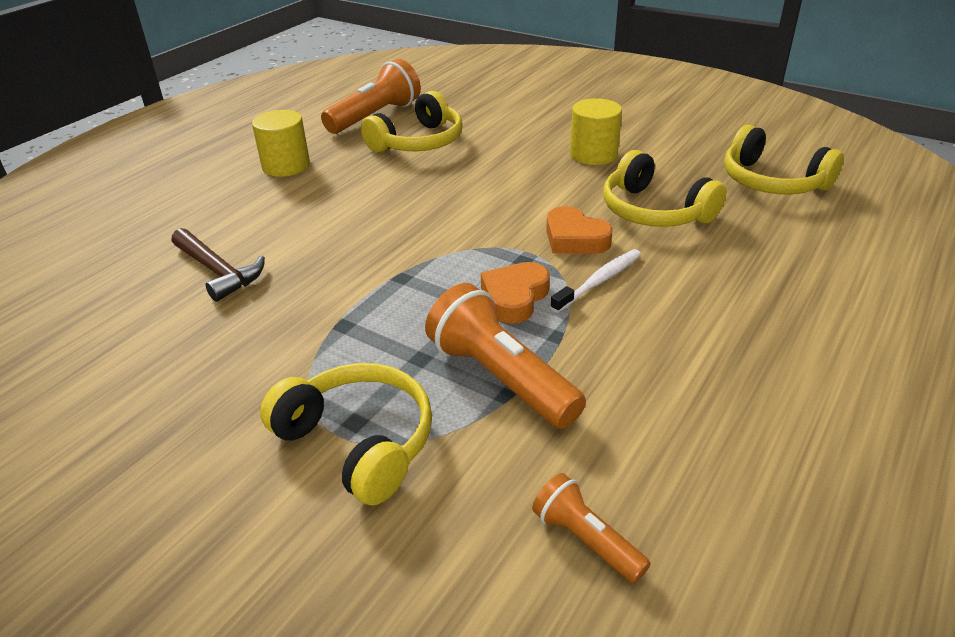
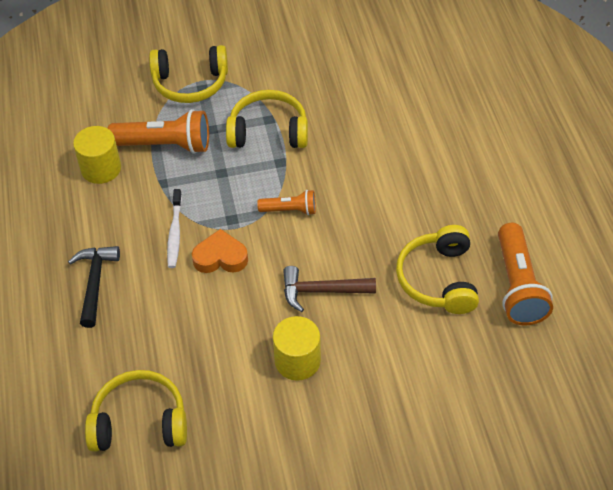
camera: 135 degrees right, 15 degrees up
(218, 271) = (375, 100): brown hammer -> brown hammer (321, 291)
(286, 166) = (481, 189): yellow cylinder -> yellow cylinder (101, 168)
(514, 297) = (207, 191): orange heart -> none
(586, 540) = (70, 109): orange flashlight -> orange flashlight (290, 210)
(654, 211) = (195, 321): yellow headphones -> yellow headphones (268, 131)
(738, 288) = (95, 282): none -> black hammer

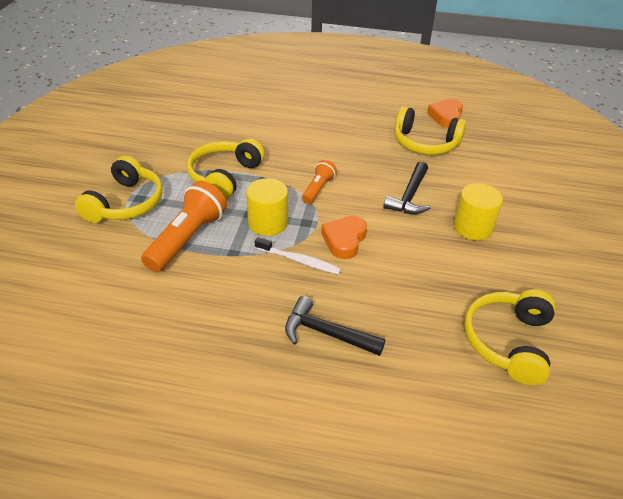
camera: 70 degrees left, 10 degrees down
(101, 168) = (180, 291): yellow cylinder -> yellow cylinder (268, 223)
(321, 291) = (409, 196): brown hammer -> black hammer
(517, 286) = (446, 116): orange flashlight -> orange heart

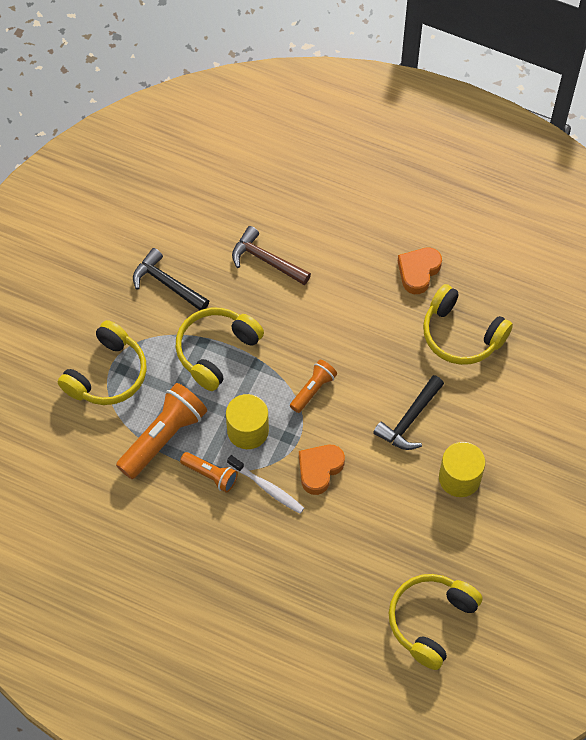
camera: 15 degrees right, 20 degrees up
(240, 259) = (210, 475): none -> orange flashlight
(252, 122) = (266, 260): none -> brown hammer
(326, 333) = (270, 577): black hammer -> black hammer (167, 283)
(446, 116) = (507, 289): orange heart -> orange heart (418, 272)

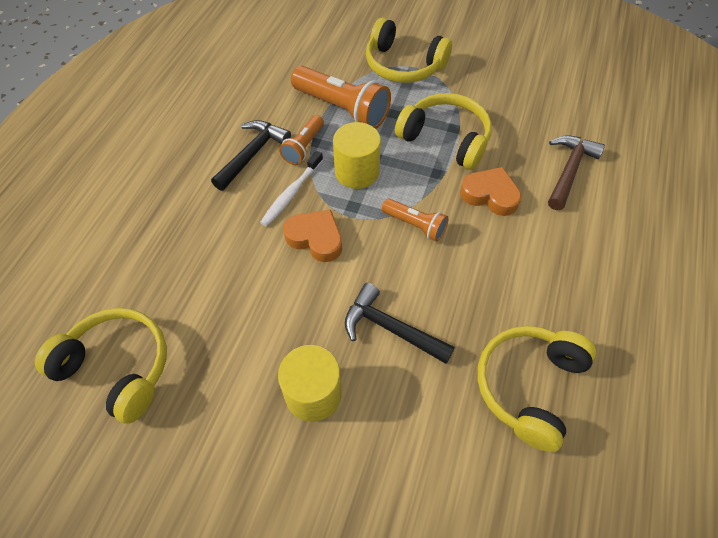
camera: 85 degrees right, 5 degrees down
(167, 283) = (513, 95): black hammer -> black hammer (252, 154)
(418, 272) = (609, 327): orange heart -> orange heart (490, 195)

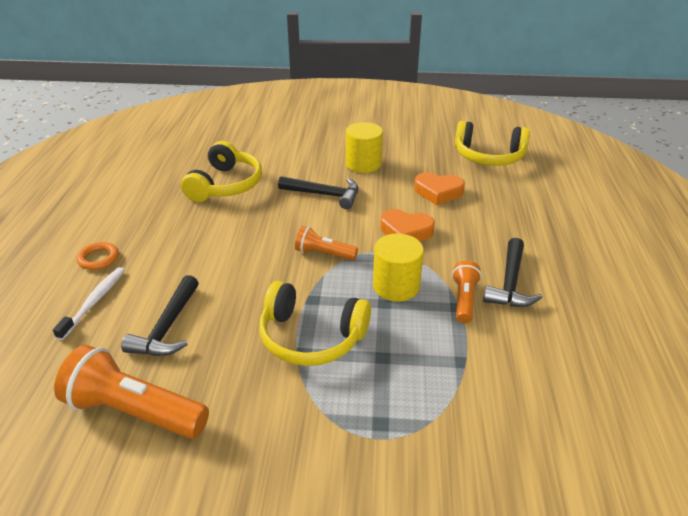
camera: 165 degrees right, 20 degrees down
(291, 193) = (447, 258): white toothbrush -> white toothbrush (94, 302)
(342, 109) = (448, 350): orange flashlight -> orange flashlight (134, 411)
(403, 65) = (397, 437): yellow headphones -> none
(490, 195) = (256, 289): orange heart -> orange heart (438, 192)
(569, 170) = (167, 328): brown hammer -> black hammer
(665, 270) = (98, 259): none -> orange ring

